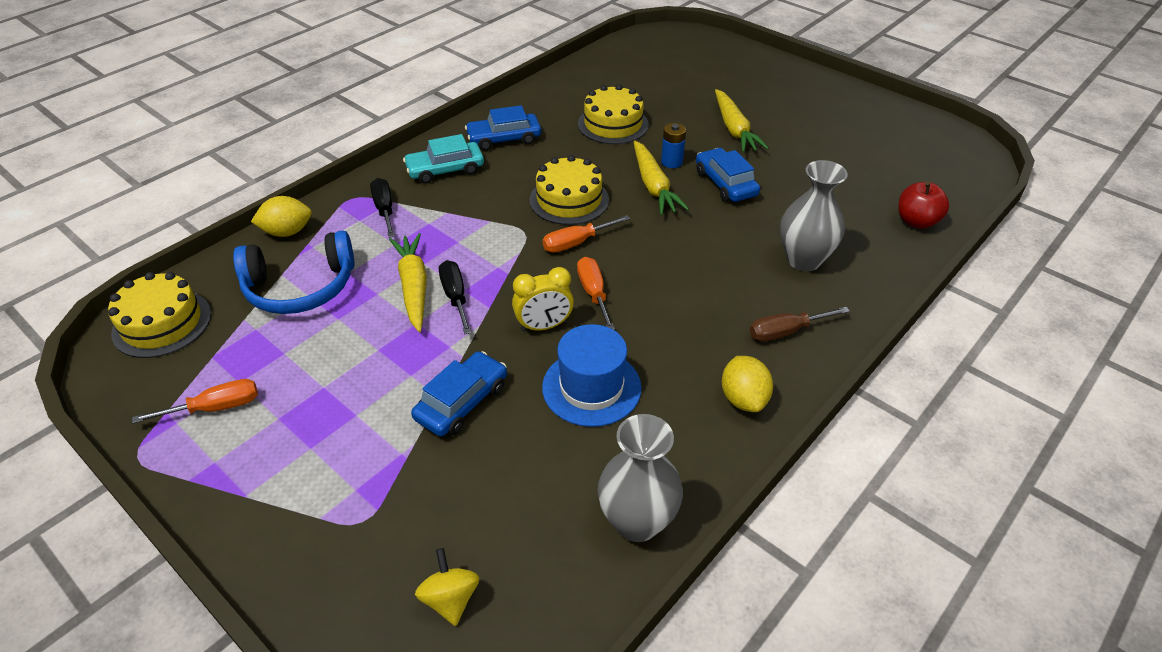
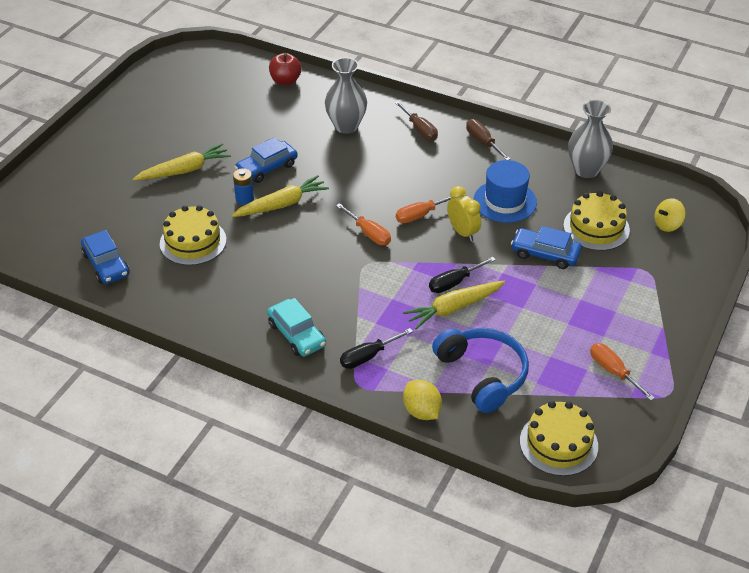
camera: 105 degrees left, 0 degrees up
(504, 139) = (235, 308): blue car -> blue car (106, 264)
(569, 200) = (316, 247): yellow cake -> yellow cake (596, 228)
(743, 399) = (483, 142): yellow lemon -> brown screwdriver

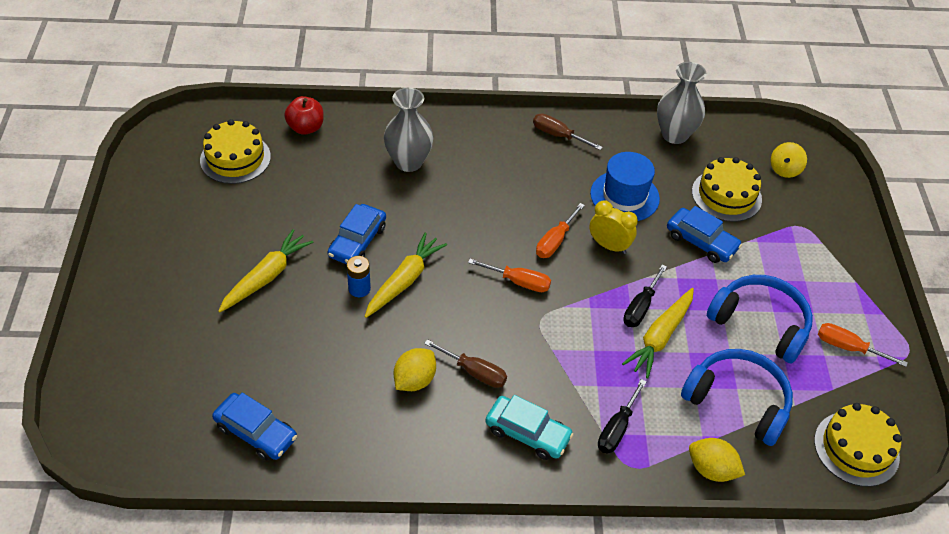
camera: 30 degrees left, 5 degrees up
(193, 242) = (337, 364): yellow cake -> yellow cake (235, 158)
(239, 271) = (414, 380): none -> yellow lemon
(420, 130) = (487, 142): brown screwdriver -> brown screwdriver (474, 372)
(545, 254) = (701, 241): blue car -> blue car turned 135 degrees counterclockwise
(548, 328) = (760, 323): none -> blue headphones

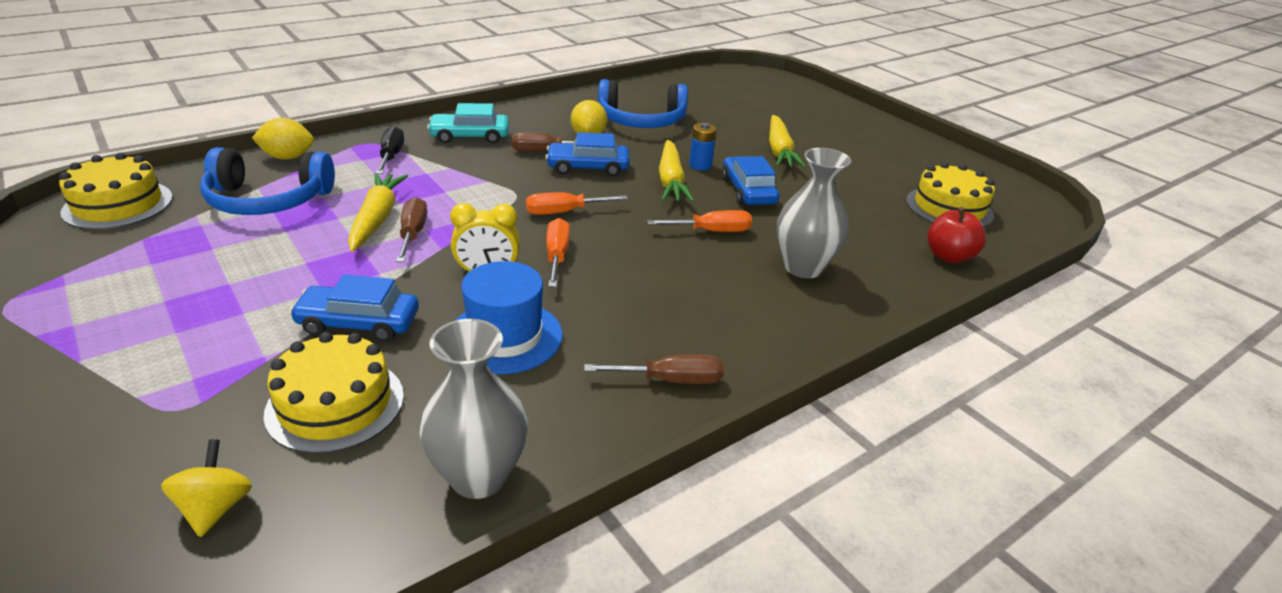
camera: 145 degrees right, 15 degrees down
(256, 432) = (664, 94): blue car -> blue car (588, 167)
(640, 307) = (413, 234): black screwdriver -> brown screwdriver
(760, 323) = (247, 265): blue headphones -> blue headphones (641, 121)
(848, 347) = (111, 280): orange screwdriver -> orange screwdriver (712, 231)

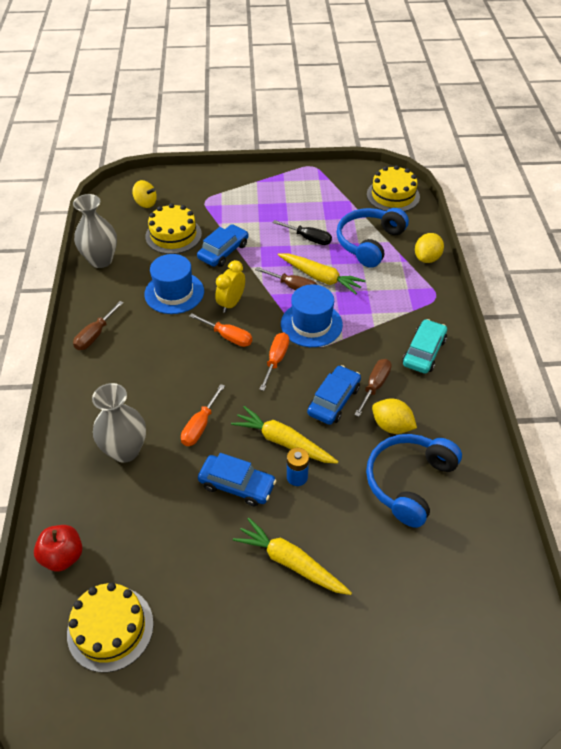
camera: 125 degrees right, 15 degrees up
(391, 156) = (407, 303): black screwdriver -> black screwdriver (308, 239)
(480, 204) = (311, 324): none -> blue hat

